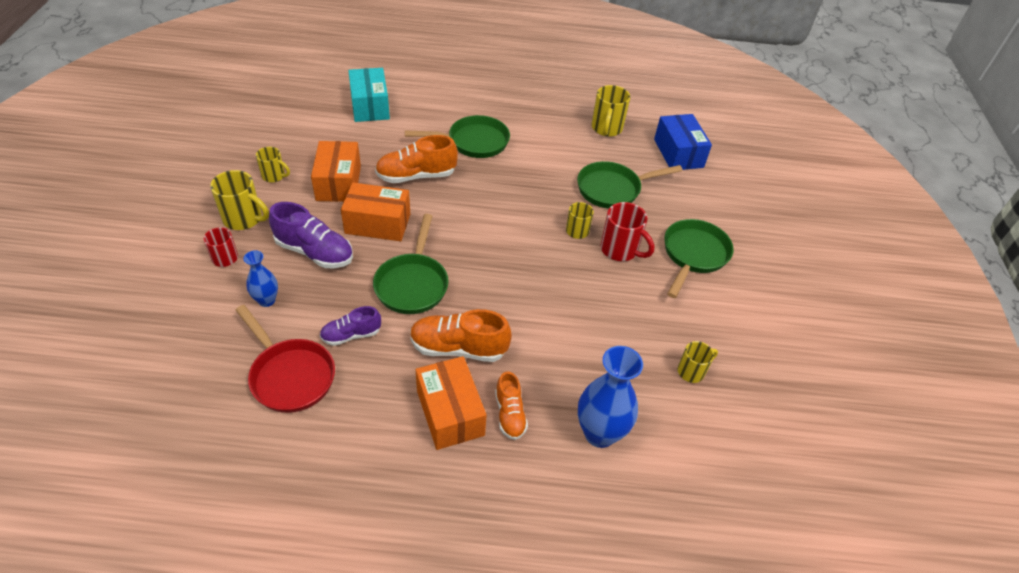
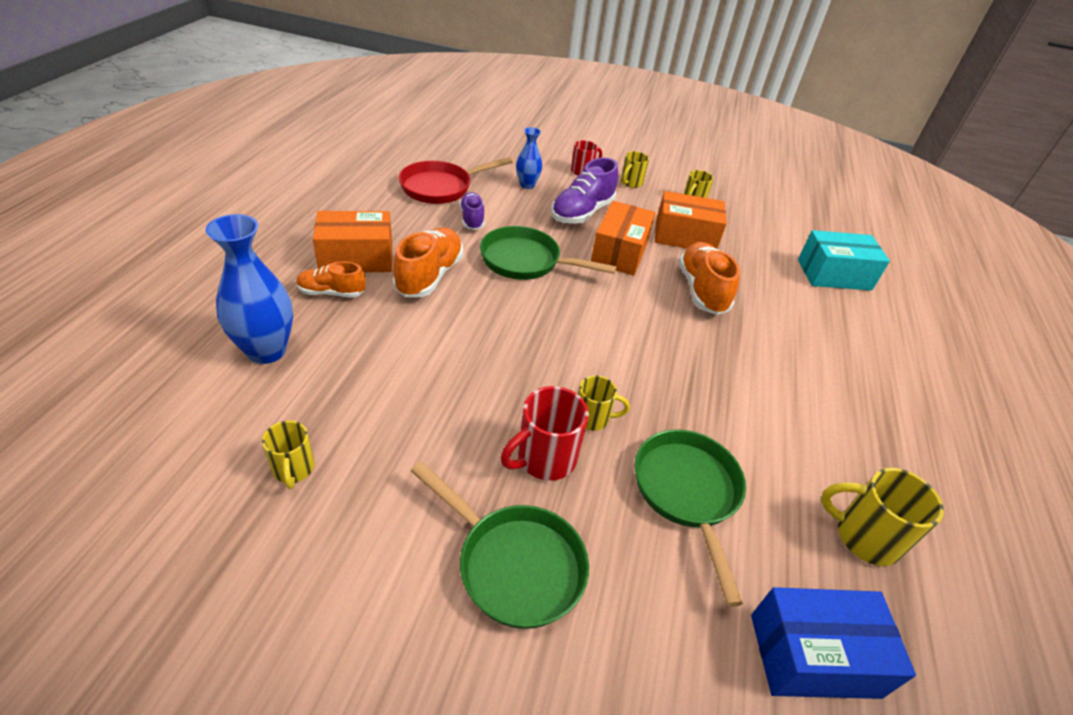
camera: 100 degrees right, 5 degrees down
(244, 219) = (631, 183): yellow mug -> yellow mug, size x0.64
(473, 142) = (781, 351): green pan -> none

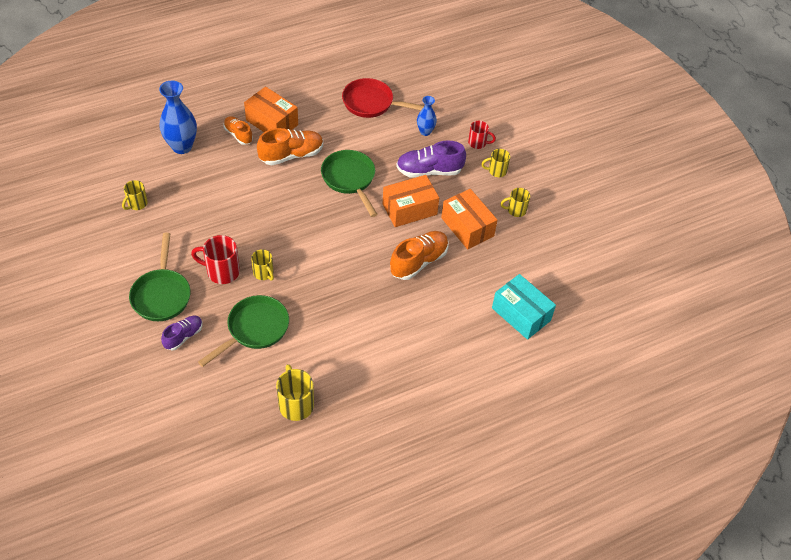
camera: 50 degrees right, 10 degrees up
(472, 219) = (359, 135): purple shoe -> purple shoe (183, 336)
(813, 655) = (212, 407): blue box -> none

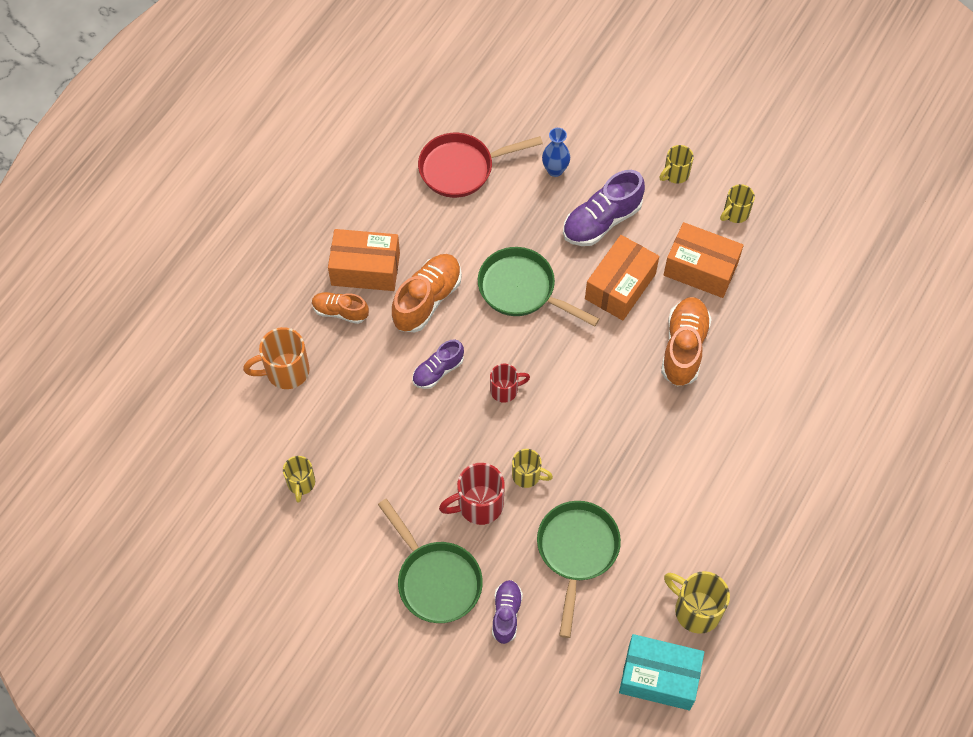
camera: 30 degrees left, 10 degrees up
(182, 146) = (285, 371): blue vase -> orange mug
(264, 192) = (438, 371): none -> purple shoe
(478, 143) = (626, 149): red mug -> red mug (505, 390)
(521, 314) = (839, 342): turquoise box -> turquoise box (659, 677)

